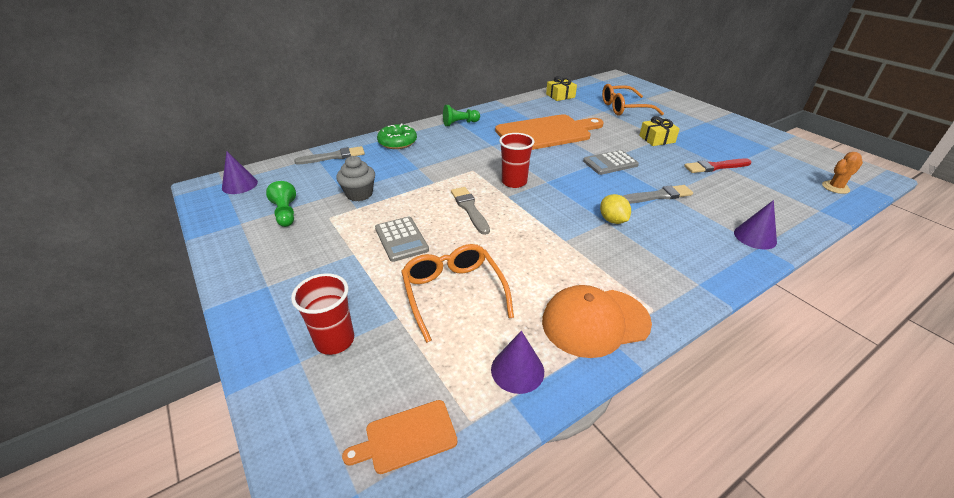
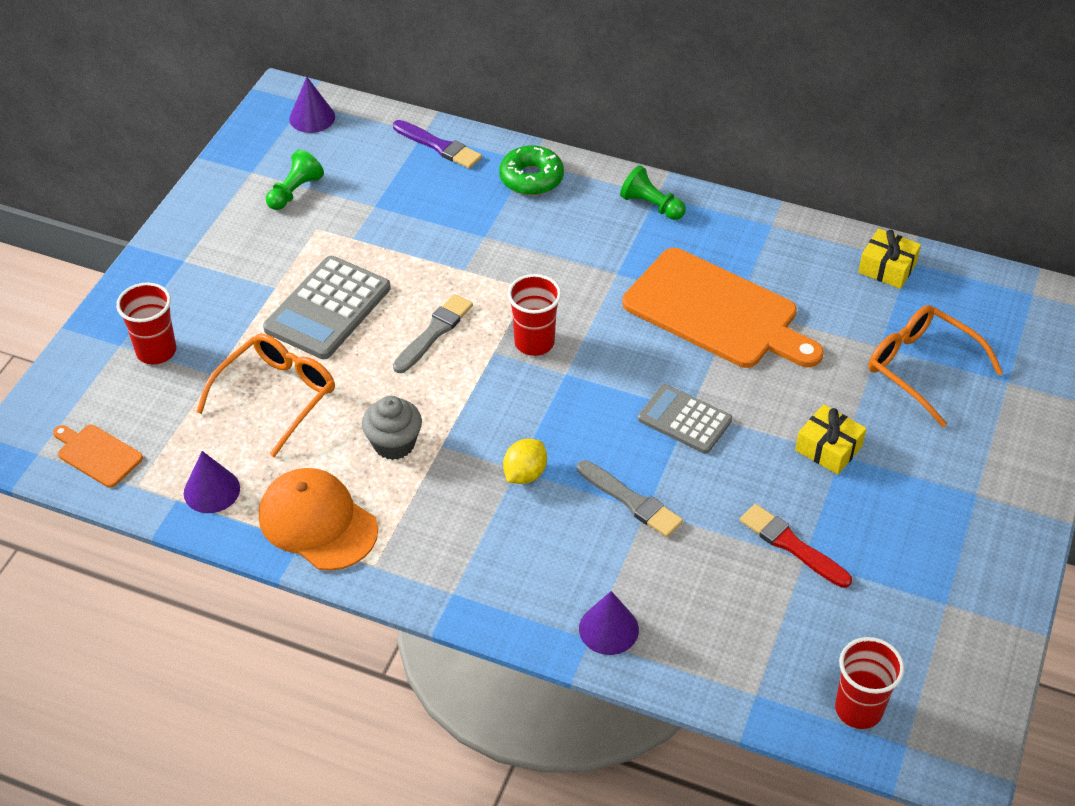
camera: 55 degrees right, 10 degrees up
(333, 157) = (438, 146): grey brush -> purple brush
(359, 194) = (380, 222): grey cupcake -> grey cupcake (394, 444)
(401, 239) = (328, 308): grey calculator -> grey calculator, size x1.53
(835, 187) = (858, 709): orange cactus -> red cup

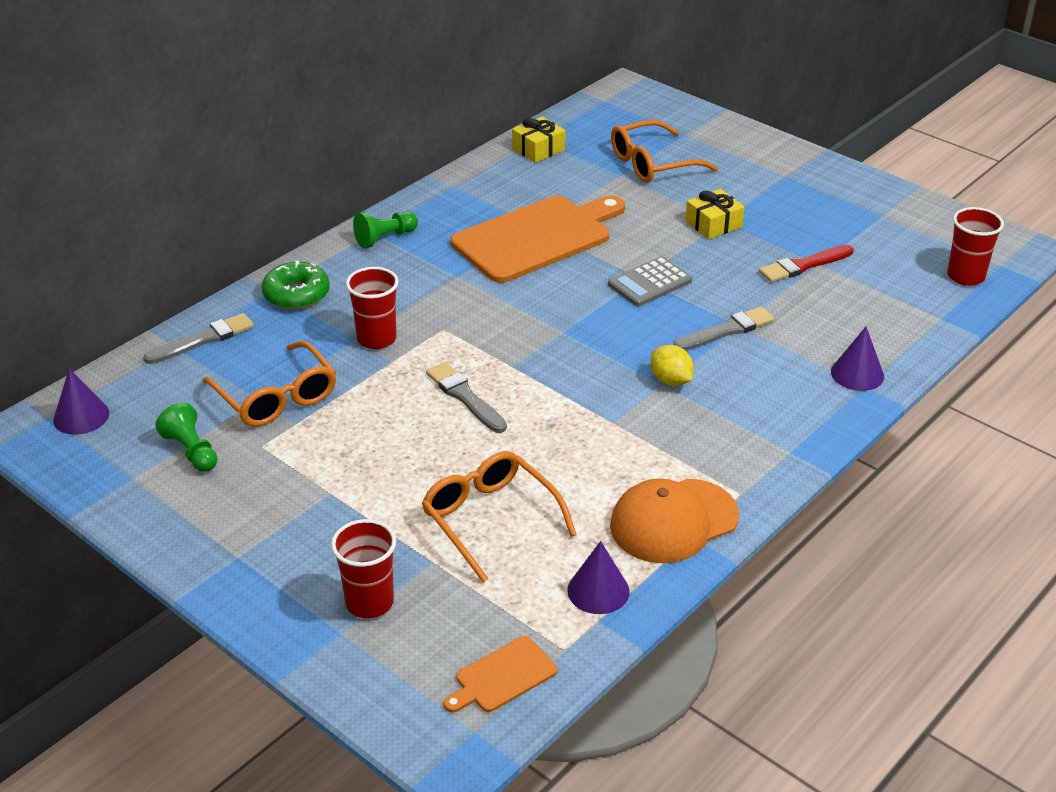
camera: 70 degrees left, 10 degrees down
(328, 308) = (387, 460): grey calculator -> none
(382, 215) = (276, 397): none -> orange glasses
(394, 444) = (596, 451): grey cupcake -> none
(438, 146) = (203, 340): purple brush -> grey brush
(534, 342) = (514, 340): red cup -> red cup (376, 339)

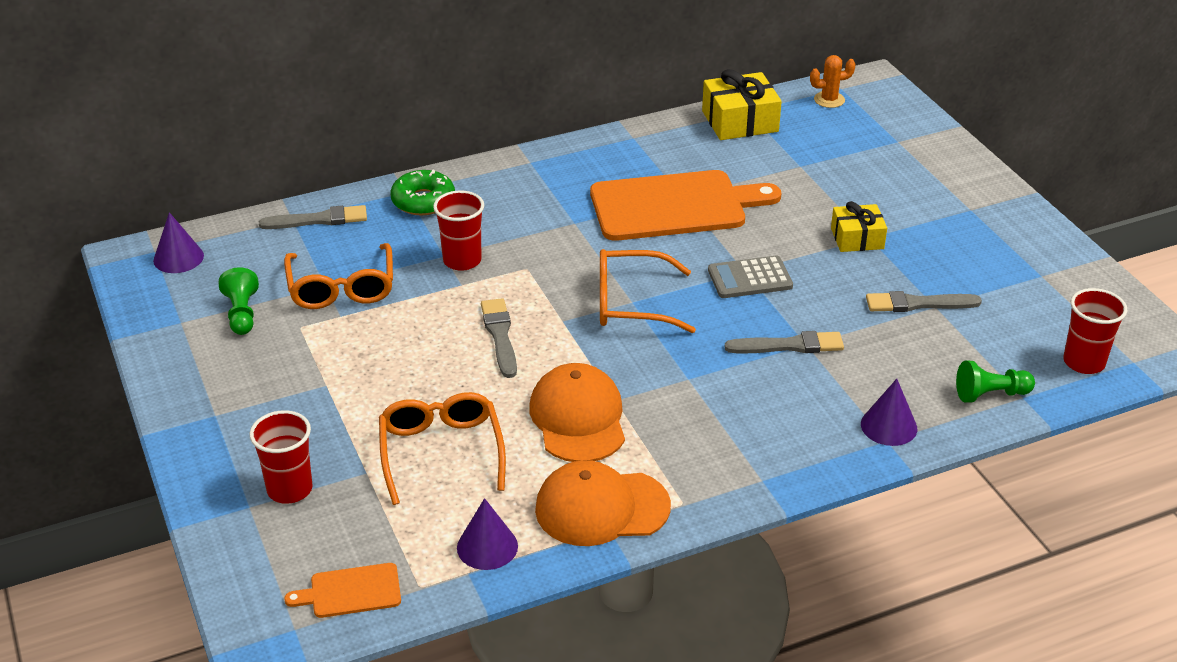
camera: 25 degrees right, 0 degrees up
(385, 238) = (536, 170): green pawn -> green pawn (990, 394)
(538, 149) = (740, 121): yellow gift -> yellow gift, size x1.53
(592, 449) = (578, 418): none -> orange cap
(601, 113) = (829, 100): none -> orange cactus
(652, 164) = (841, 163): orange glasses -> orange glasses (631, 303)
(670, 381) = (698, 377): yellow lemon -> none
(804, 265) = (918, 304): red brush -> grey brush

